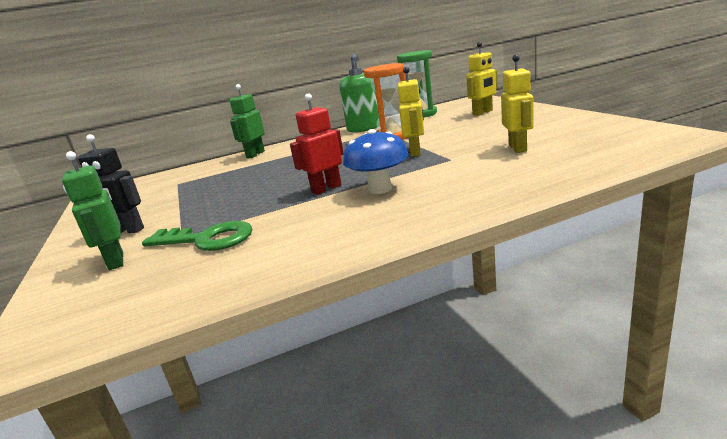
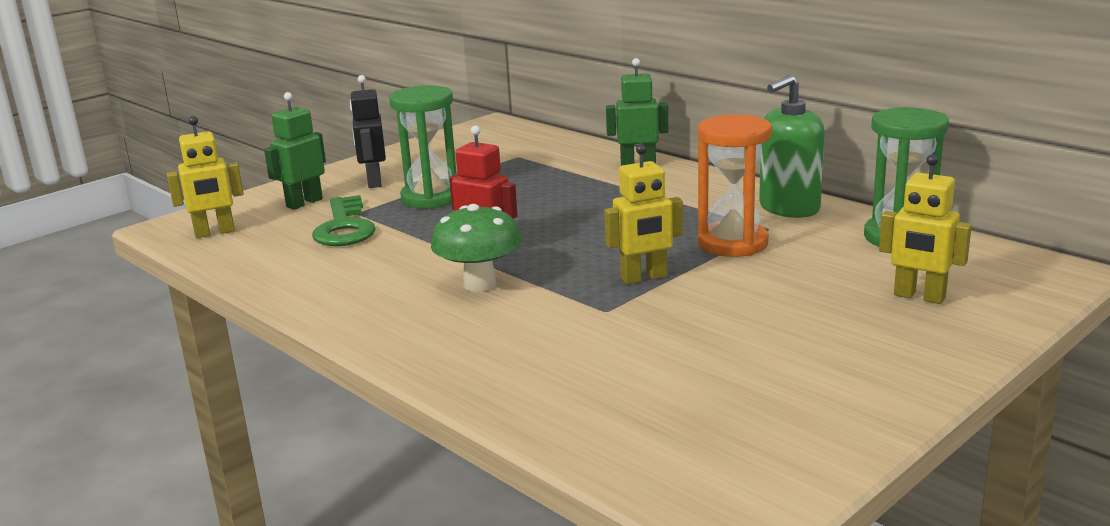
camera: 65 degrees right, 0 degrees up
(203, 208) = (431, 198): none -> green hourglass
(380, 189) = (480, 284): blue mushroom -> green mushroom
(518, 148) = (661, 358): yellow robot -> yellow robot (214, 233)

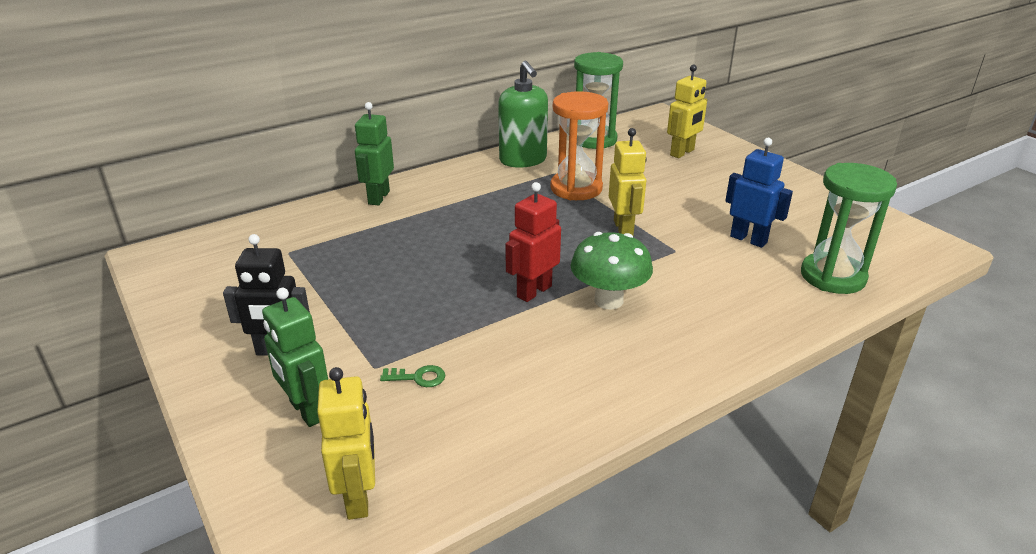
camera: 80 degrees left, 10 degrees up
(344, 227) = (418, 377): green key -> green key, size x0.44
(431, 198) = (370, 313): green hourglass -> green hourglass (833, 276)
(662, 354) = (748, 239): none -> blue robot

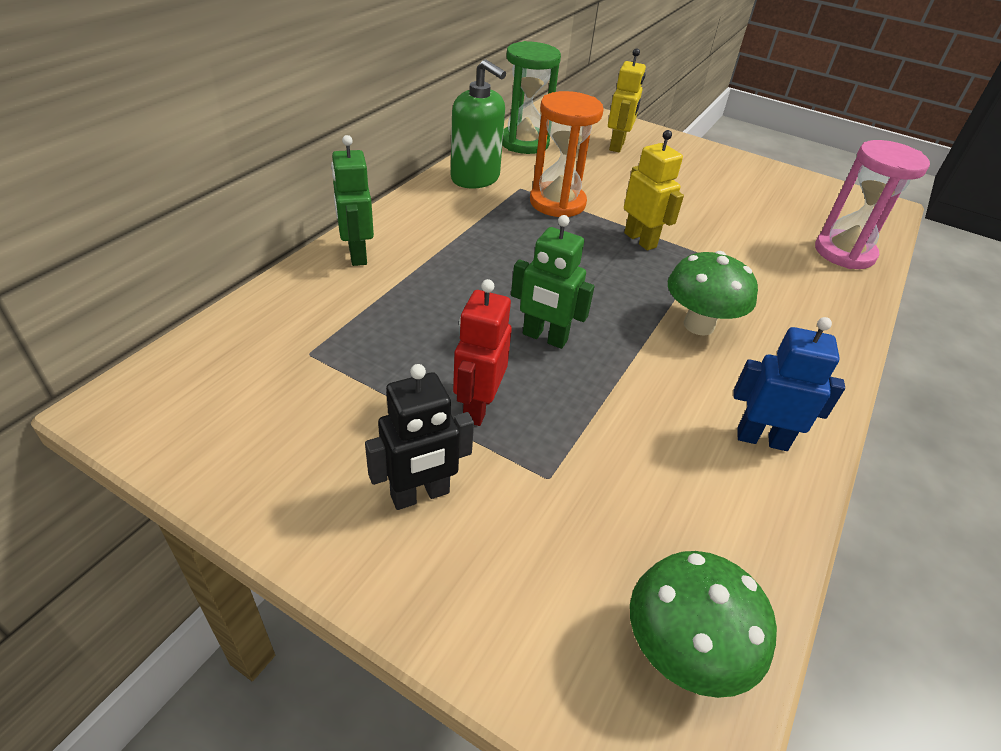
camera: 30 degrees left, 10 degrees up
(306, 411) = (525, 564): green robot -> green robot (544, 337)
(358, 497) = (681, 653): yellow robot -> green mushroom
(418, 377) = (605, 474): green key -> none
(533, 291) = (623, 333): red robot -> red robot (477, 407)
(748, 239) = (751, 229): blue robot -> blue robot (762, 439)
(833, 276) = (844, 252): green hourglass -> pink hourglass

